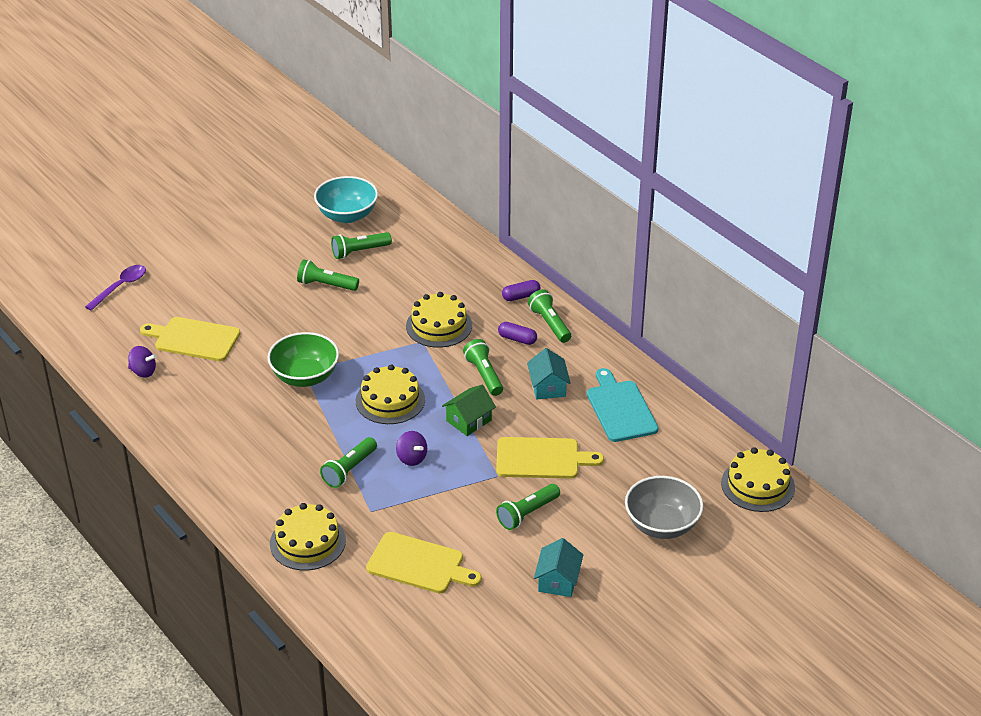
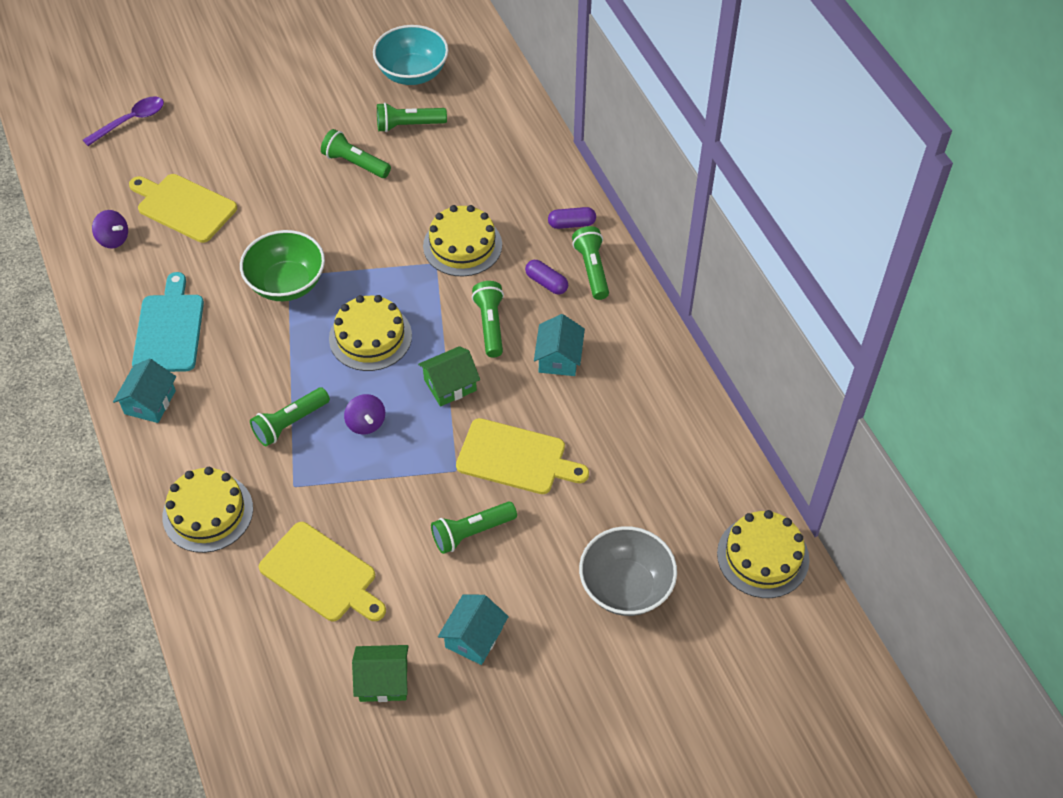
camera: 15 degrees right, 15 degrees up
(225, 477) = (150, 402): none -> turquoise house
(498, 623) = (383, 681): none -> green house
(620, 409) = (633, 407): turquoise cutting board -> turquoise cutting board (169, 329)

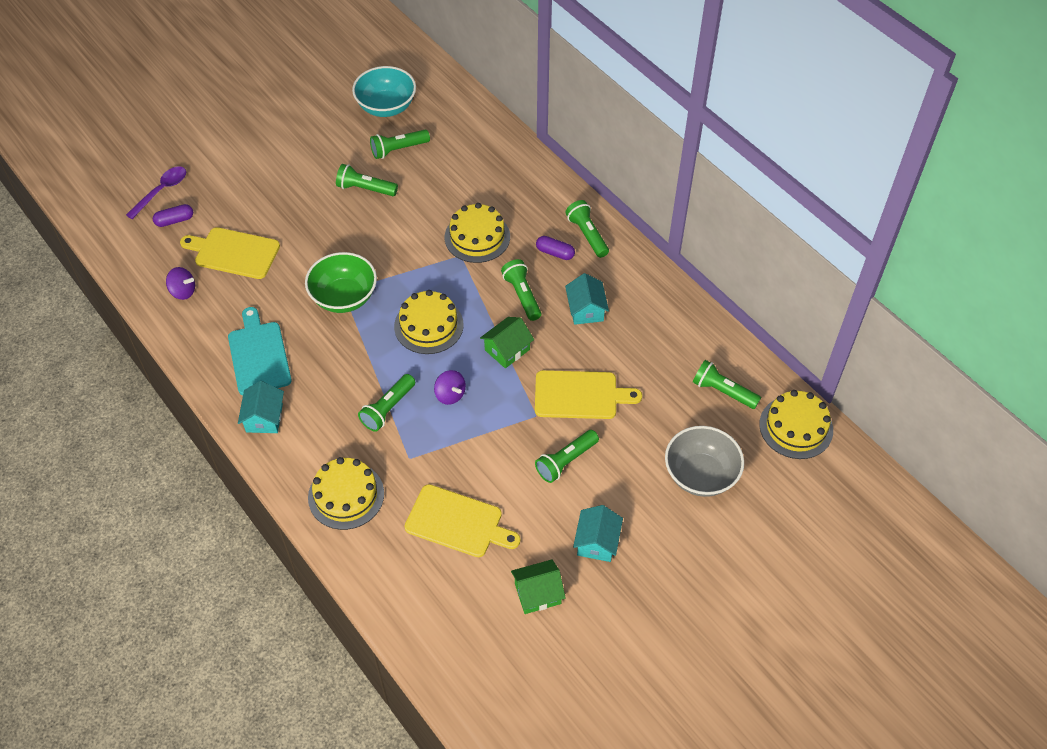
camera: 15 degrees left, 0 degrees up
(571, 224) = (558, 202): purple capsule -> purple capsule (174, 220)
(688, 492) = (723, 391): none -> green flashlight

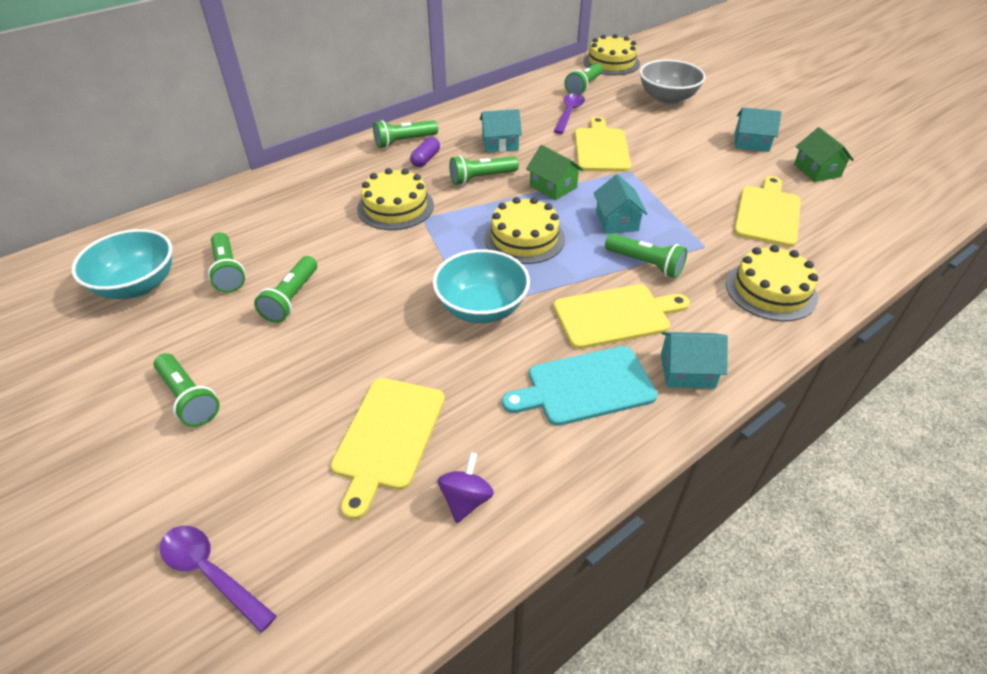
camera: 90 degrees left, 10 degrees down
(174, 220) = (296, 537): purple capsule -> none
(327, 380) = (616, 315): none -> yellow cutting board
(344, 297) = (481, 308): green bowl -> turquoise bowl
(450, 395) = (617, 221): purple spinning top -> turquoise house
(565, 461) = (675, 156): green flashlight -> green flashlight (188, 398)
(654, 372) = (569, 113): none -> purple spoon

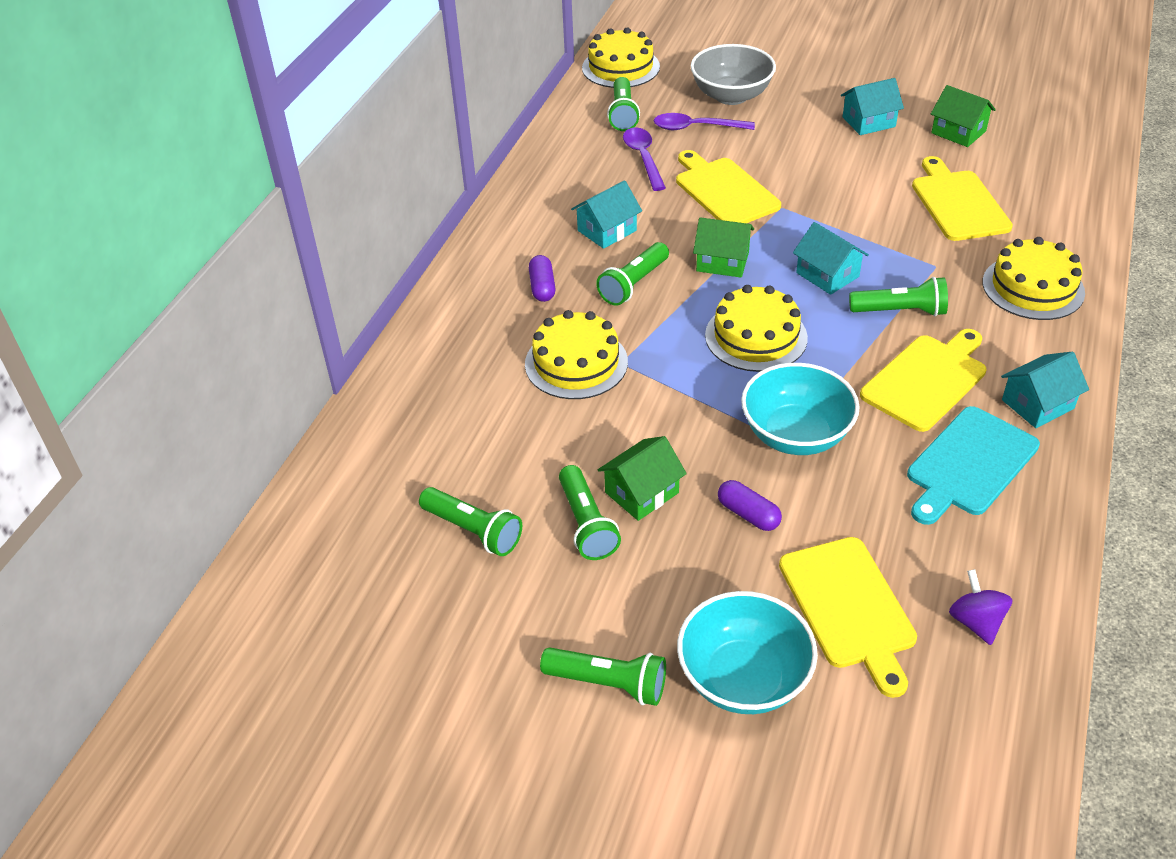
camera: 30 degrees left, 0 degrees up
(137, 286) = (383, 602): turquoise bowl -> turquoise bowl (743, 678)
(211, 573) = (832, 815): purple spoon -> purple spoon (696, 128)
(344, 296) = (641, 493): none -> green house
(393, 342) = (748, 514): none -> purple capsule
(404, 141) = (489, 274): green flashlight -> none

